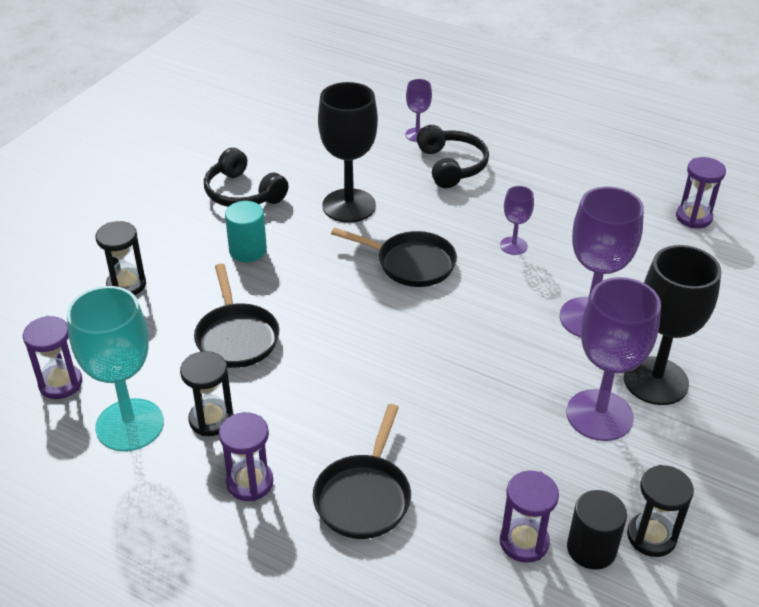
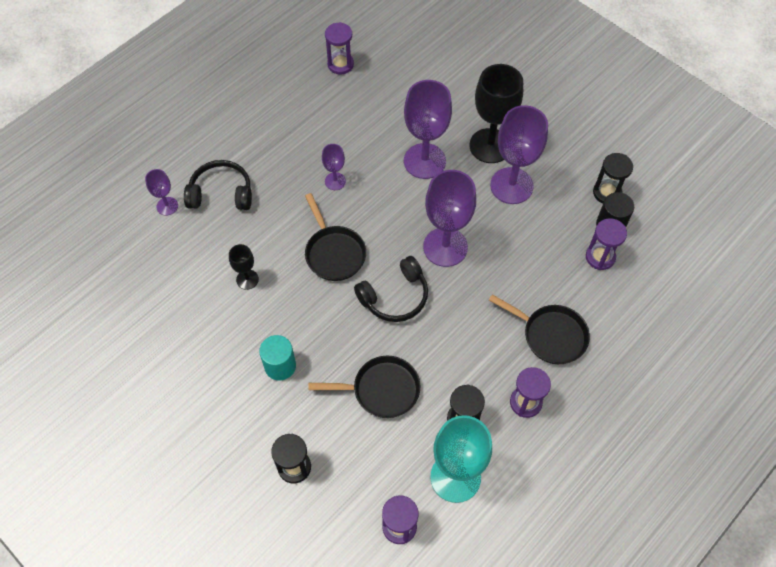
camera: 75 degrees left, 20 degrees up
(243, 193) = (199, 357): black headphones -> black headphones (395, 296)
(349, 206) = (247, 279): black goblet -> black goblet, size x0.49
(411, 263) = (334, 253): black pan -> black pan turned 120 degrees clockwise
(463, 361) = (445, 247): none -> purple goblet

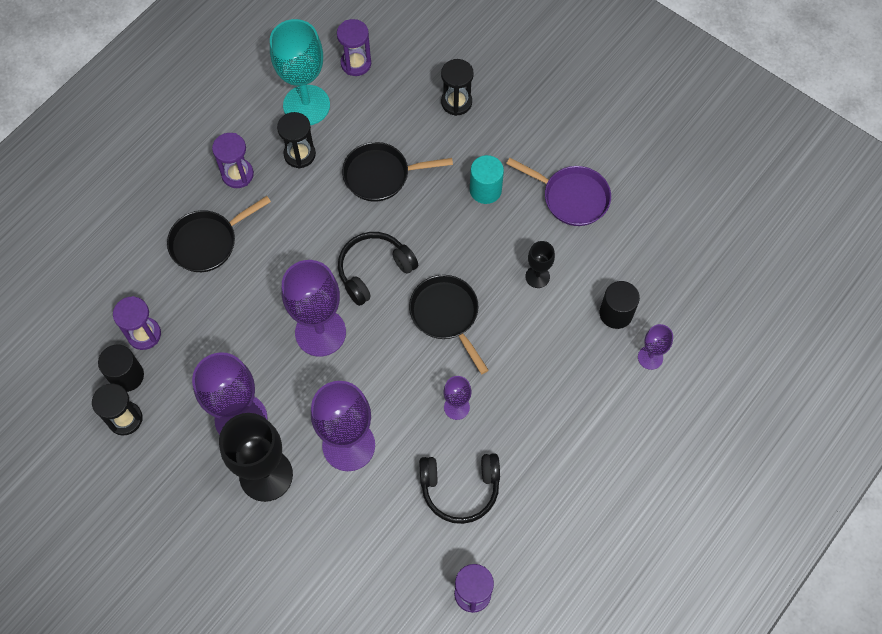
camera: 175 degrees right, 5 degrees up
(186, 243) = (616, 313): none -> black cylinder
(198, 351) = (571, 197): none -> purple pan
(221, 193) = (591, 379): black headphones -> black headphones (460, 488)
(550, 335) = (207, 242): black pan -> black pan turned 60 degrees counterclockwise

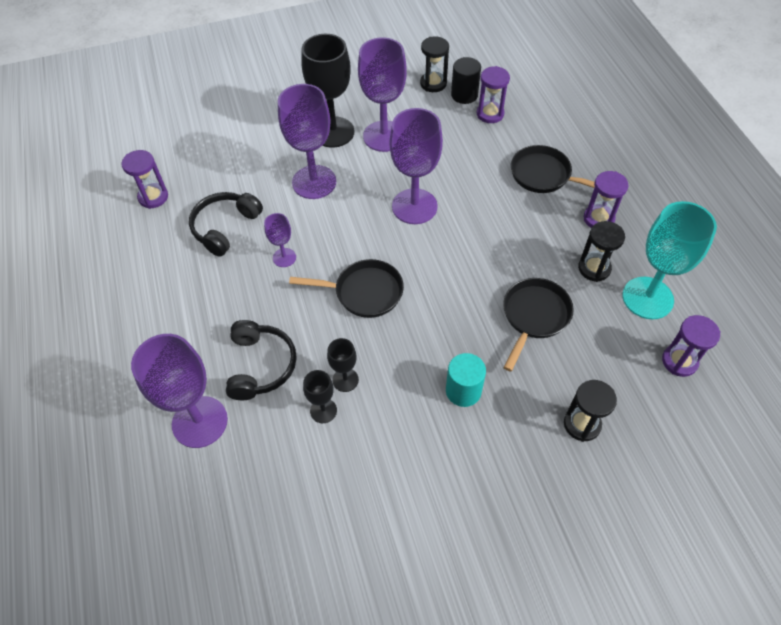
camera: 125 degrees right, 10 degrees down
(207, 242) = (544, 175): black pan -> black pan turned 60 degrees counterclockwise
(374, 270) = (442, 265): black headphones -> black headphones (260, 365)
(571, 197) = (403, 462): purple pan -> none
(574, 275) = (323, 410): none -> black goblet
(616, 313) = (261, 421): black cylinder -> none
(650, 357) = (200, 422): purple goblet -> purple goblet, size x2.03

